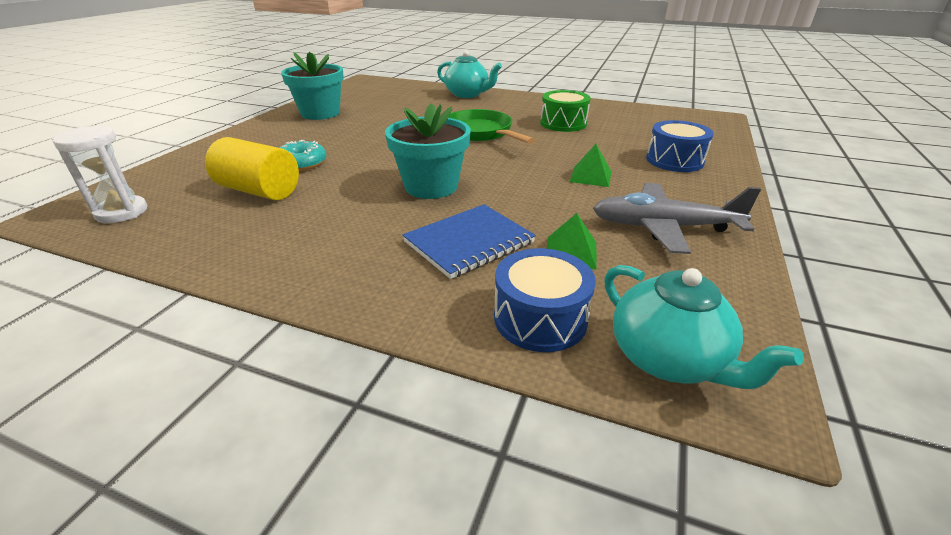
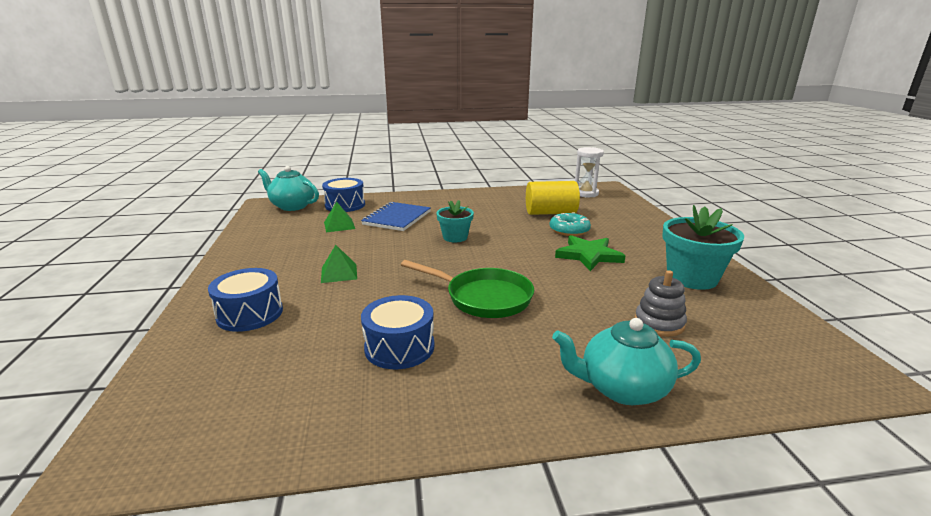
camera: 150 degrees right, 10 degrees down
(346, 139) = (589, 255): none -> green star
(400, 104) = (659, 323): none -> grey stacking toy
(431, 186) = (455, 237): turquoise flower pot -> turquoise flower pot, size x0.61
(563, 123) = (399, 347): green drum -> blue drum
(663, 227) = (281, 248): grey plane -> none

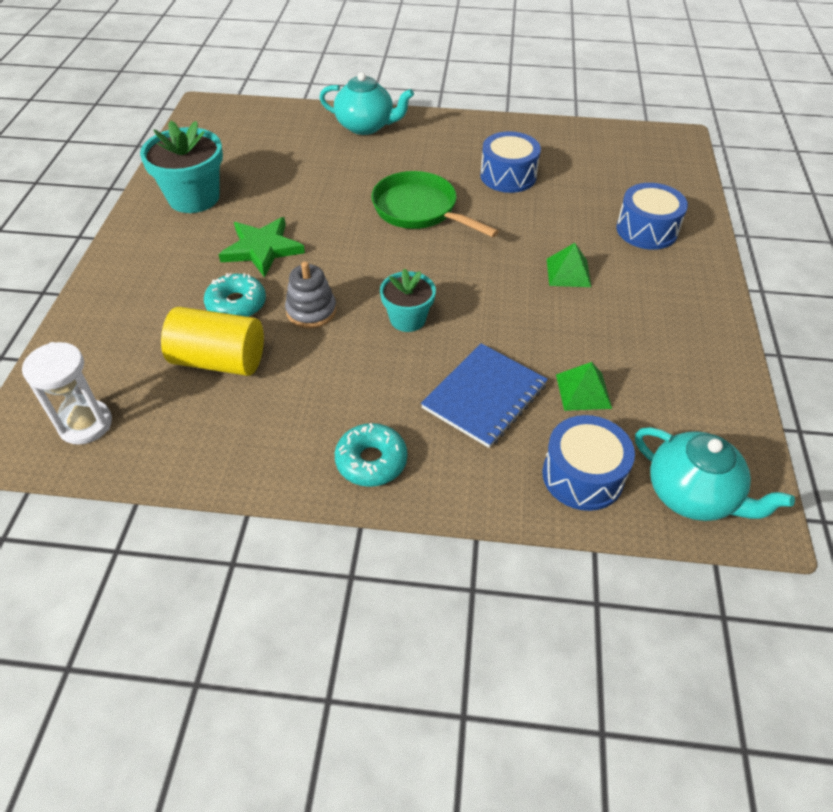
camera: 165 degrees left, 25 degrees up
(447, 199) = (371, 461): none -> turquoise donut
(659, 323) = (288, 160): grey stacking toy -> grey stacking toy (311, 311)

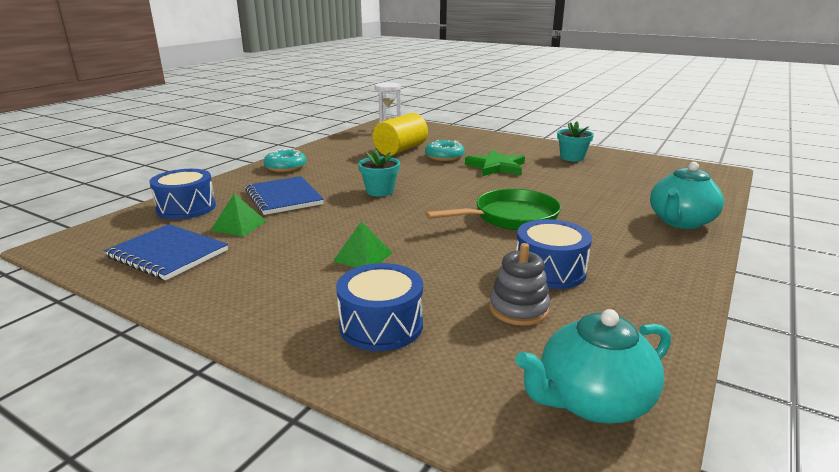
camera: 115 degrees right, 25 degrees down
(194, 198) = (572, 157): turquoise flower pot -> turquoise flower pot, size x0.61
(311, 311) = (418, 170): grey stacking toy -> grey stacking toy (518, 309)
(680, 406) = (168, 254): none -> blue notebook
(692, 495) = (112, 233): turquoise teapot -> turquoise teapot (592, 401)

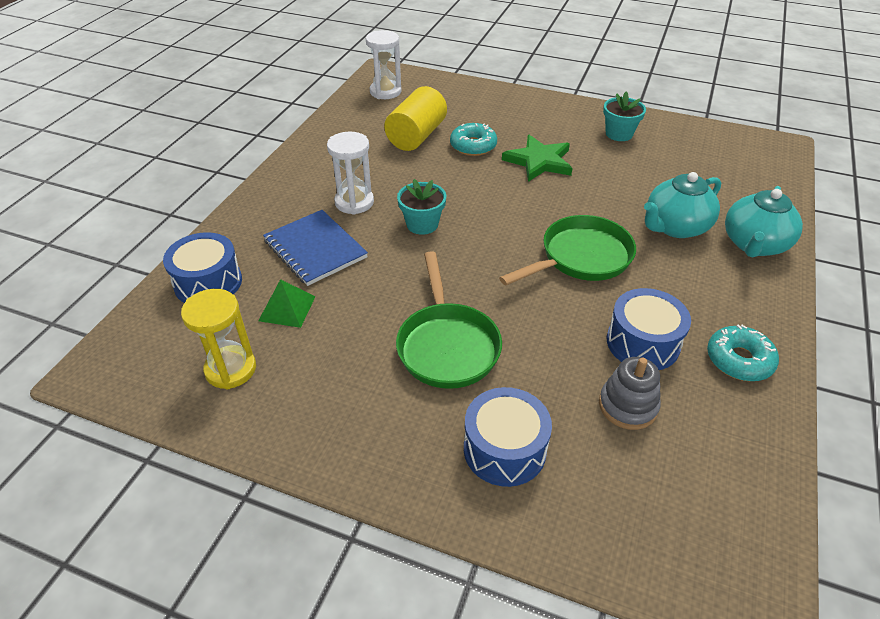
camera: 10 degrees left, 20 degrees up
(168, 254) = (231, 369): blue notebook -> yellow hourglass
(285, 167) = (290, 187): turquoise donut -> turquoise donut (739, 360)
(331, 177) = (354, 202): none -> white hourglass
(363, 257) = (447, 345): green pyramid -> green pan
(592, 401) = (720, 519): turquoise teapot -> turquoise teapot (675, 227)

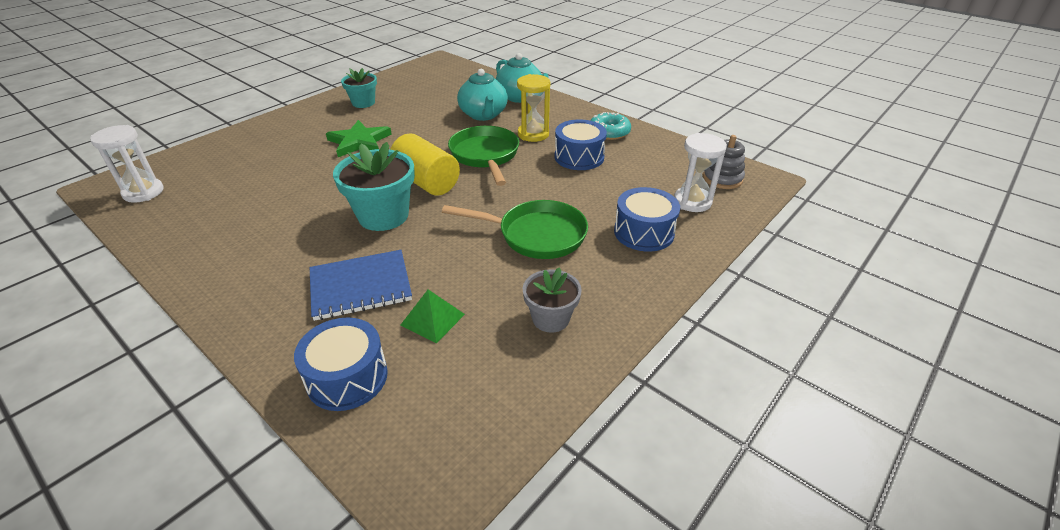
camera: 70 degrees left, 5 degrees down
(231, 369) = (492, 372): yellow hourglass -> yellow hourglass (533, 134)
(313, 394) = (550, 318): none -> grey flower pot
(354, 202) = (312, 248): white hourglass -> white hourglass (692, 201)
(416, 136) = (249, 191): yellow cylinder -> yellow cylinder (426, 182)
(422, 224) = (383, 216): turquoise flower pot -> turquoise flower pot, size x1.64
(473, 146) = (302, 165): turquoise donut -> none
(627, 406) = (627, 177): grey stacking toy -> grey stacking toy (722, 179)

